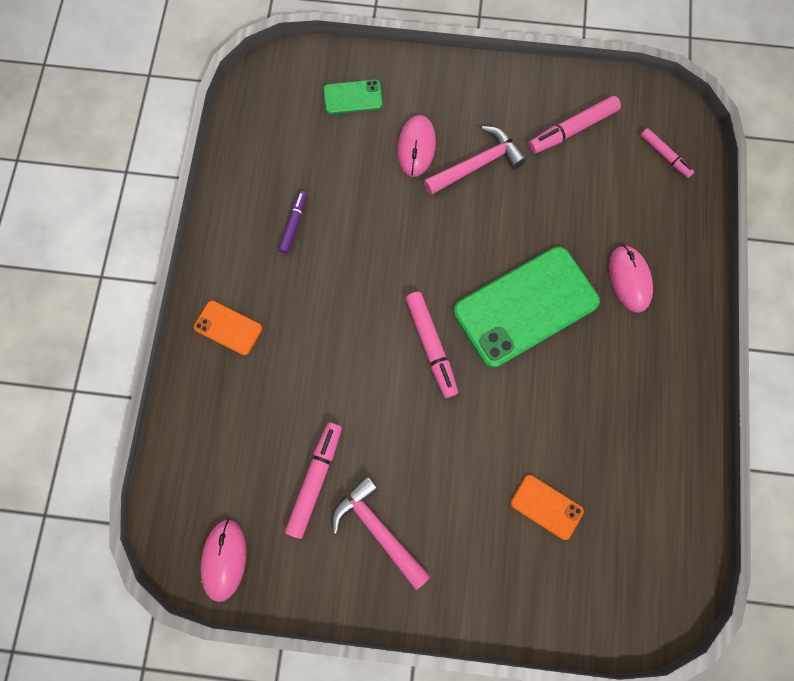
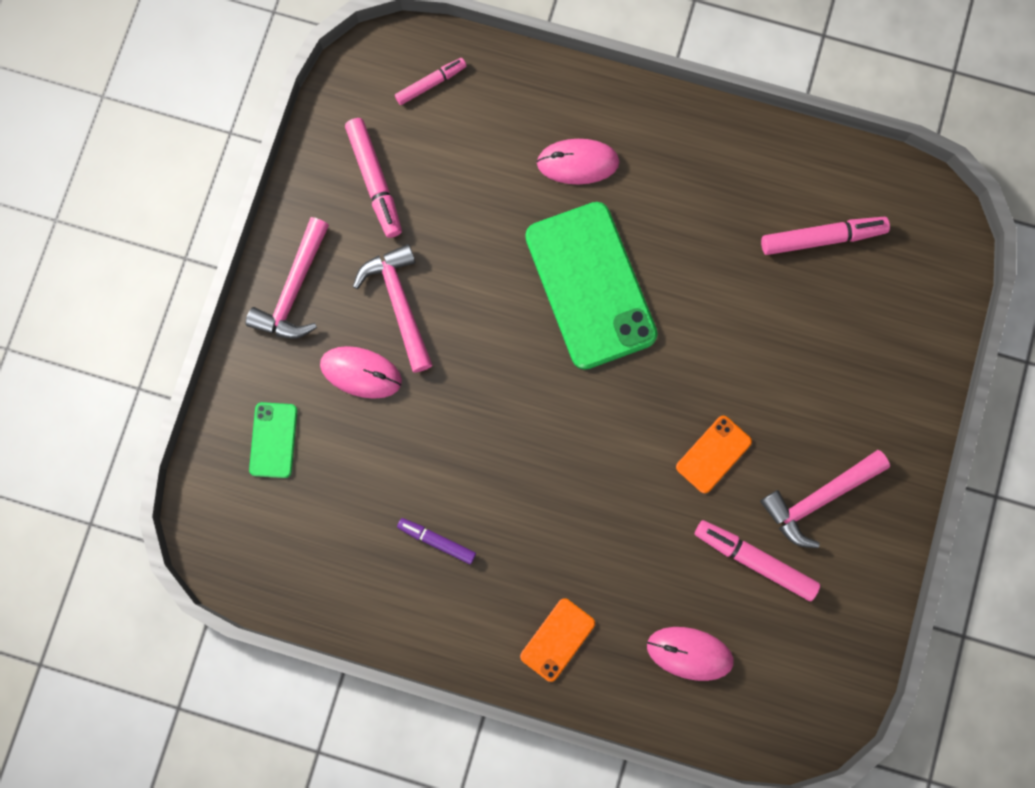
camera: 80 degrees left, 5 degrees up
(224, 560) = (828, 675): pink mouse -> pink mouse (689, 653)
(431, 346) = (619, 402): pink marker -> pink marker (822, 238)
(471, 89) = (294, 289): none -> pink hammer
(546, 507) = (819, 312): orange phone -> orange phone (713, 454)

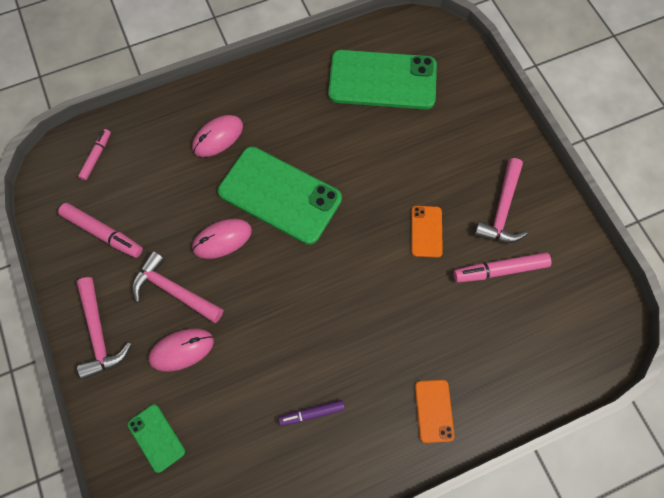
camera: 40 degrees left, 10 degrees down
(689, 653) = (513, 352): pink mouse -> pink mouse (222, 239)
(822, 238) = (382, 80): pink marker -> green phone

